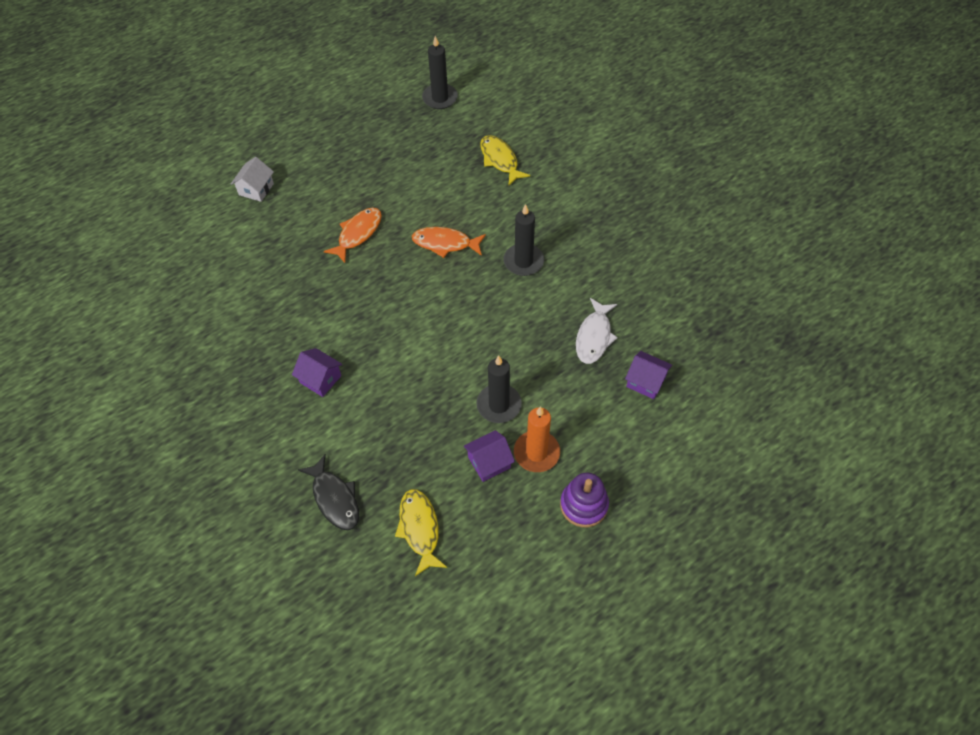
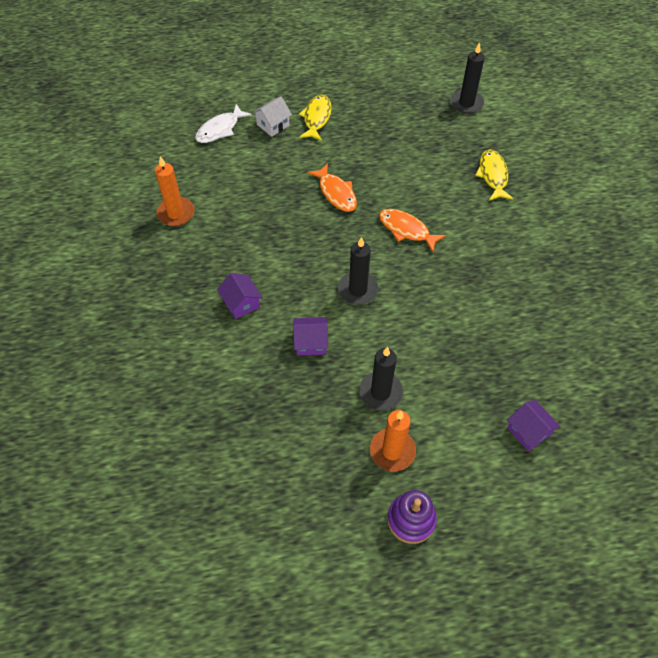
camera: 25 degrees right, 0 degrees up
(202, 318) = (176, 213): none -> orange candle
(335, 498) = (199, 410): black fish -> none
(358, 234) = (336, 193): orange fish -> orange fish turned 90 degrees clockwise
(420, 529) = (255, 471): yellow fish -> yellow fish (316, 118)
(489, 462) = (345, 440): purple house -> purple house (311, 342)
(523, 261) = (468, 273): black candle -> black candle (358, 290)
(594, 337) = (500, 368): white fish -> white fish (220, 129)

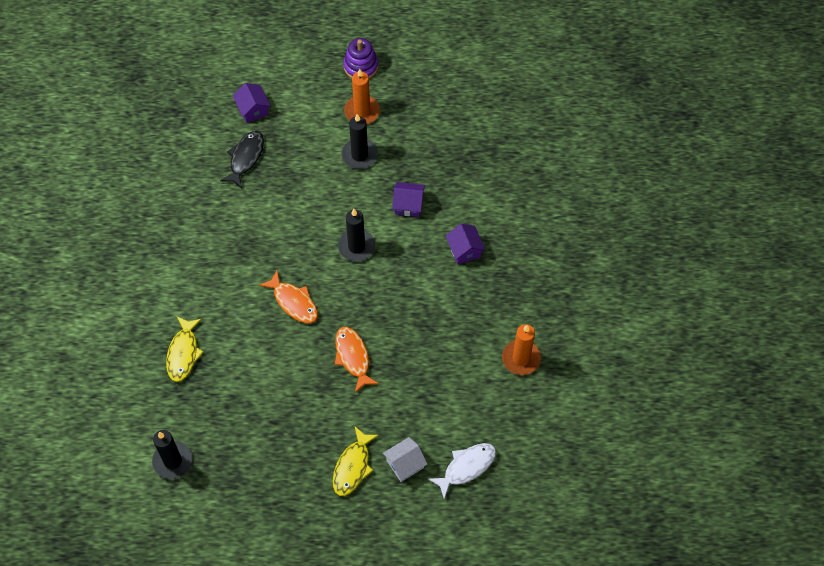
camera: 170 degrees left, 5 degrees up
(512, 367) = (245, 158): none -> black fish

